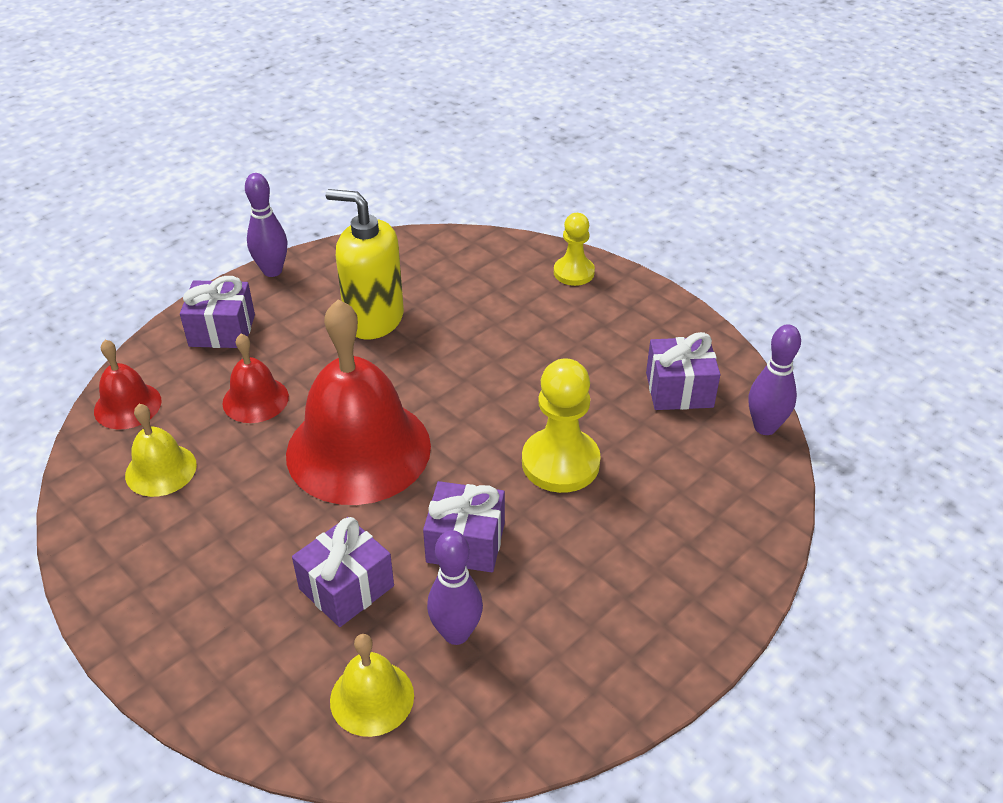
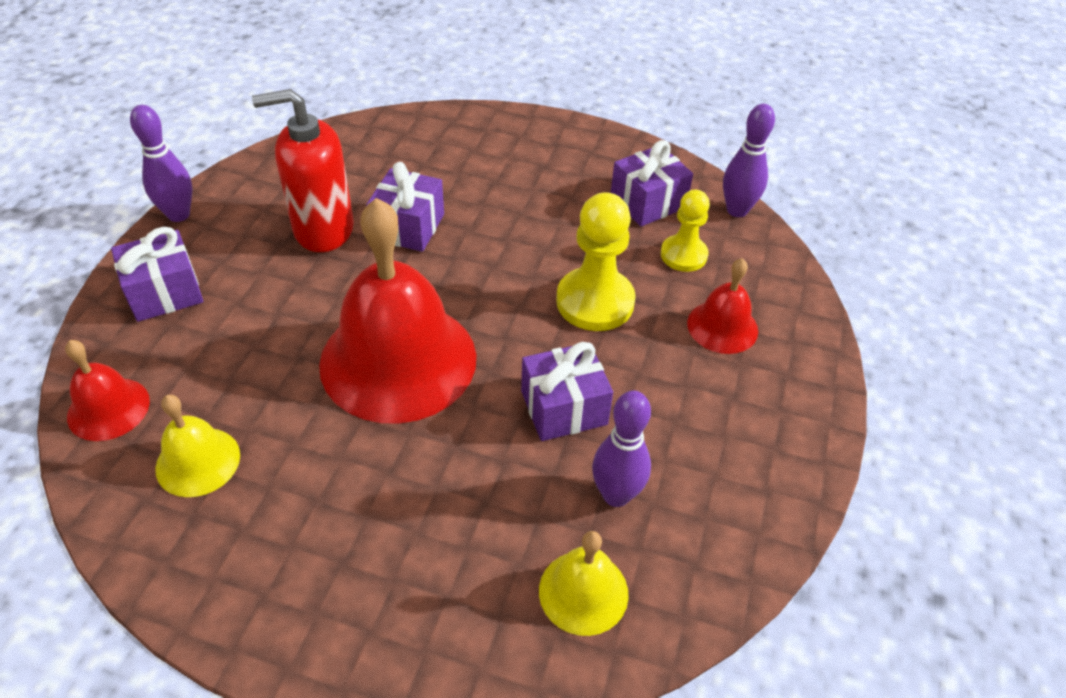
camera: 30 degrees left, 5 degrees up
(255, 399) = (253, 350): red bell -> red bell (722, 326)
(346, 587) = (482, 497): purple gift -> purple gift (408, 227)
(374, 319) = (323, 229): yellow soap dispenser -> red soap dispenser
(574, 272) = (484, 128): yellow pawn -> yellow pawn (683, 255)

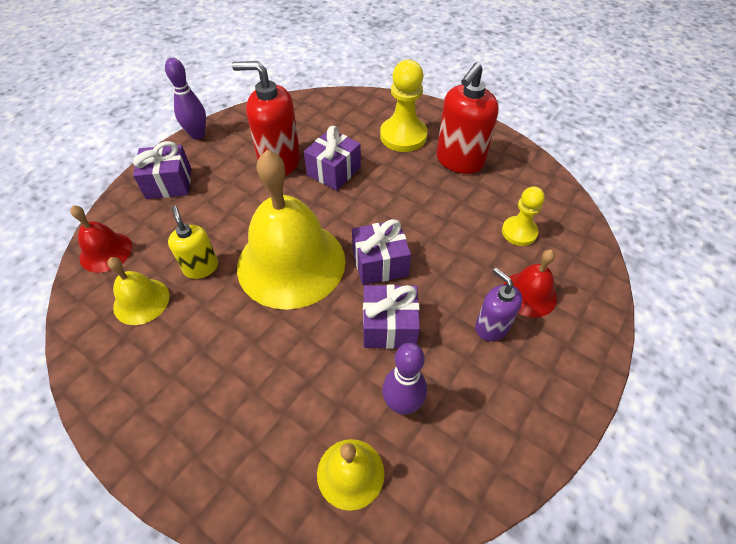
camera: 20 degrees right, 5 degrees up
(268, 395) = (201, 267): none -> yellow soap dispenser
(398, 360) = (291, 263): red bell -> yellow bell
(575, 180) = (459, 161): none -> red soap dispenser
(595, 302) = (441, 253): yellow pawn -> yellow pawn (403, 136)
(647, 202) = (506, 187): purple gift -> purple gift (380, 263)
(691, 376) = (491, 327): none -> purple soap dispenser
(737, 210) = (572, 206): purple bowling pin -> none

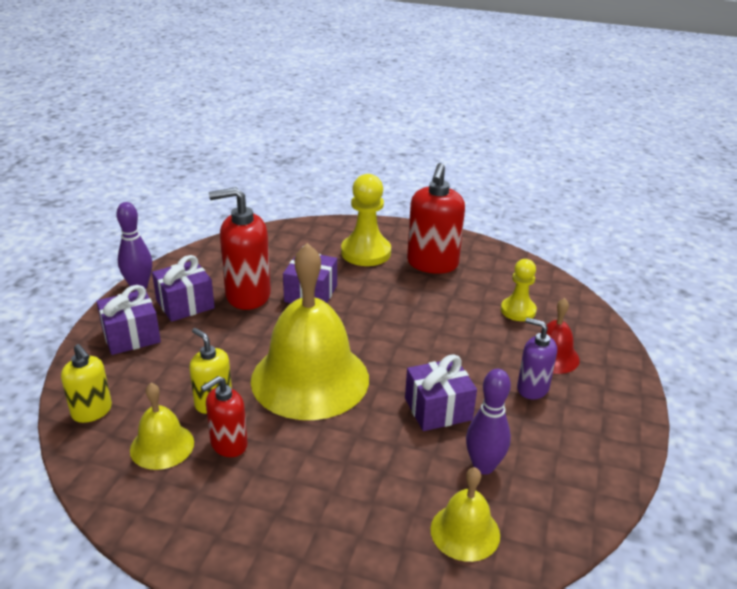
camera: 20 degrees left, 20 degrees down
(106, 252) = (92, 411): red bell -> yellow soap dispenser
(193, 314) = (228, 444): none -> red soap dispenser
(380, 263) = (400, 361): purple gift -> purple gift (185, 304)

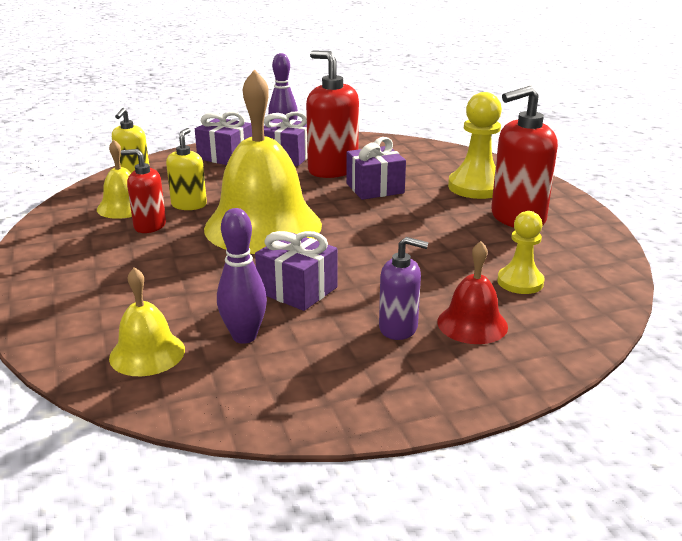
camera: 55 degrees right, 5 degrees down
(532, 388) = (398, 328): purple soap dispenser -> purple soap dispenser turned 105 degrees clockwise

